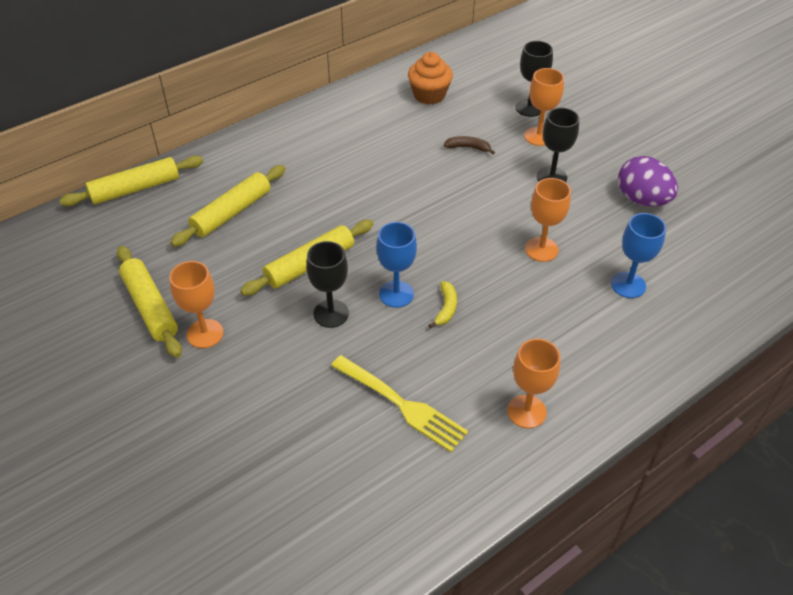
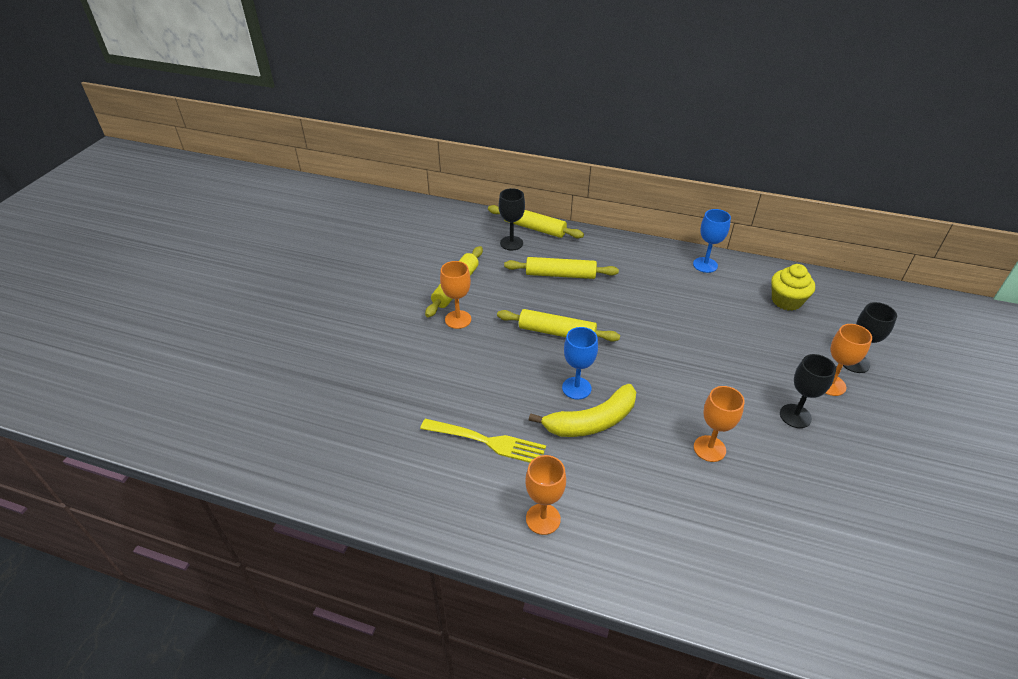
camera: 55 degrees right, 5 degrees down
(331, 313) = (527, 365): black goblet -> black goblet (511, 243)
(400, 404) = (486, 441): yellow fork -> yellow fork turned 75 degrees counterclockwise
(429, 95) = (786, 301): orange cupcake -> yellow cupcake
(446, 308) = (591, 421): yellow banana -> yellow banana, size x2.16
(468, 148) = (761, 350): brown banana -> none
(628, 285) = (737, 527): blue goblet -> blue goblet (705, 265)
(642, 199) = (848, 491): purple egg -> none

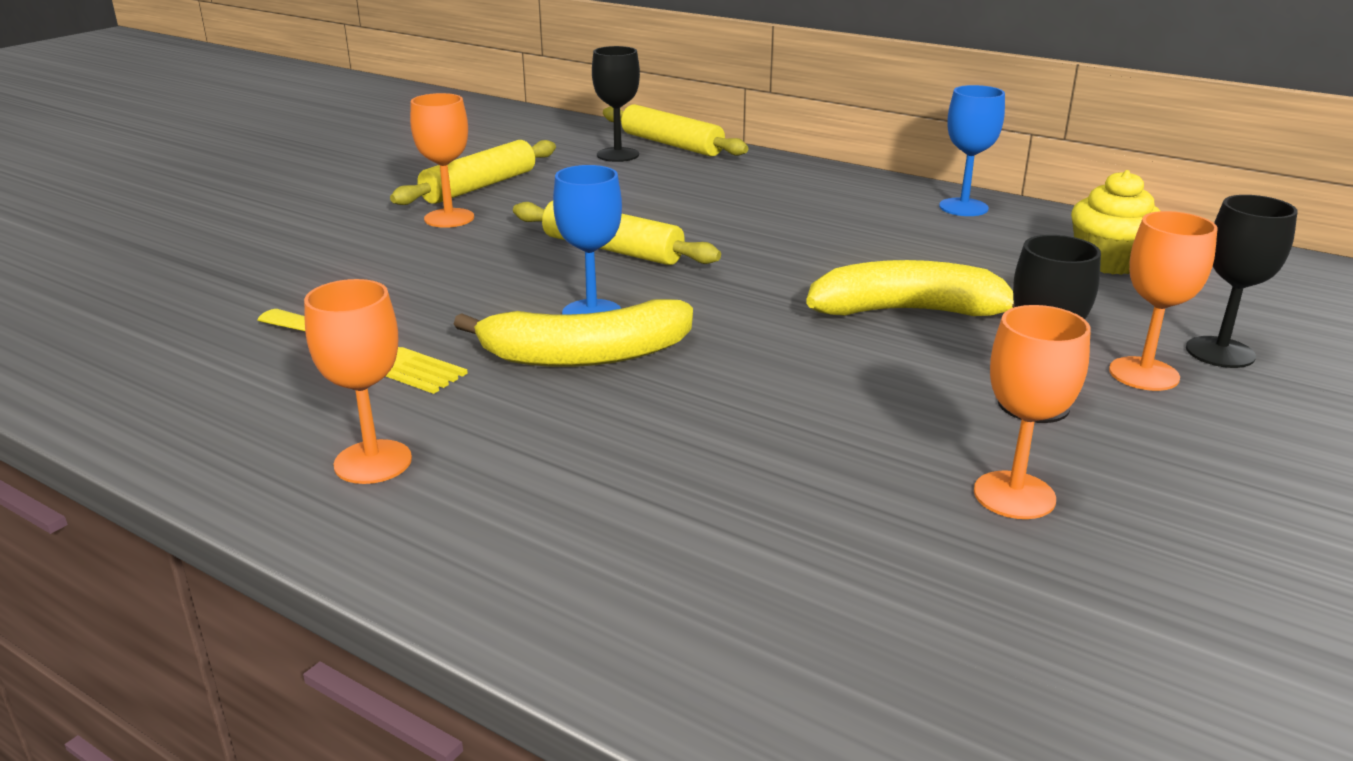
camera: 15 degrees right, 15 degrees down
(560, 275) = (675, 192): yellow rolling pin -> none
(709, 448) = (804, 422): orange goblet -> orange goblet (1014, 495)
(718, 358) = (910, 312): none -> yellow banana

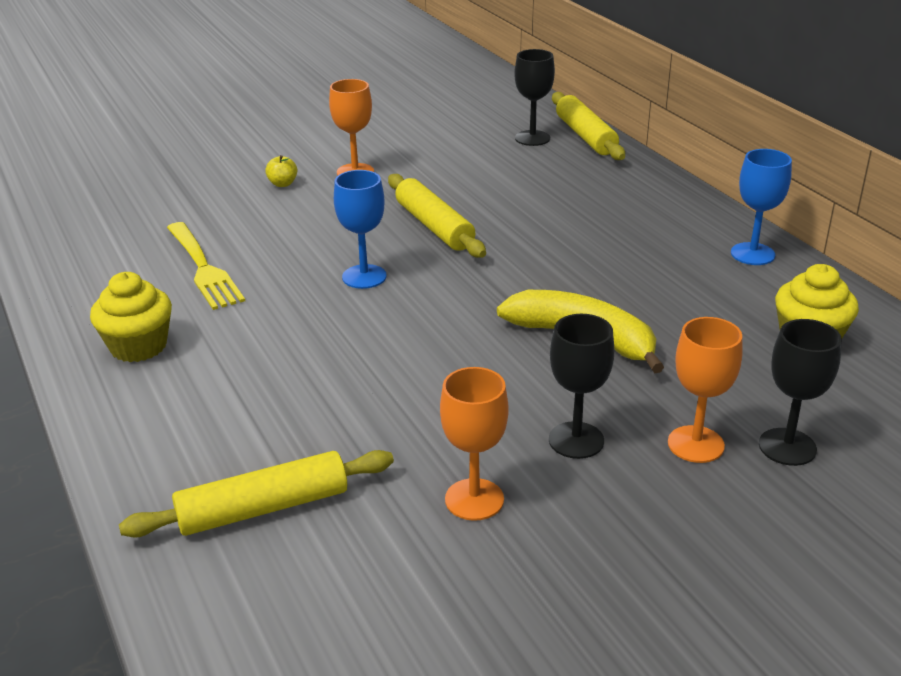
camera: 30 degrees right, 5 degrees up
(367, 246) = (282, 184): none -> yellow apple
(373, 462) = (138, 346): orange goblet -> yellow cupcake
(479, 186) = (402, 148): yellow rolling pin -> yellow rolling pin (263, 508)
(585, 355) = (325, 308): yellow banana -> none

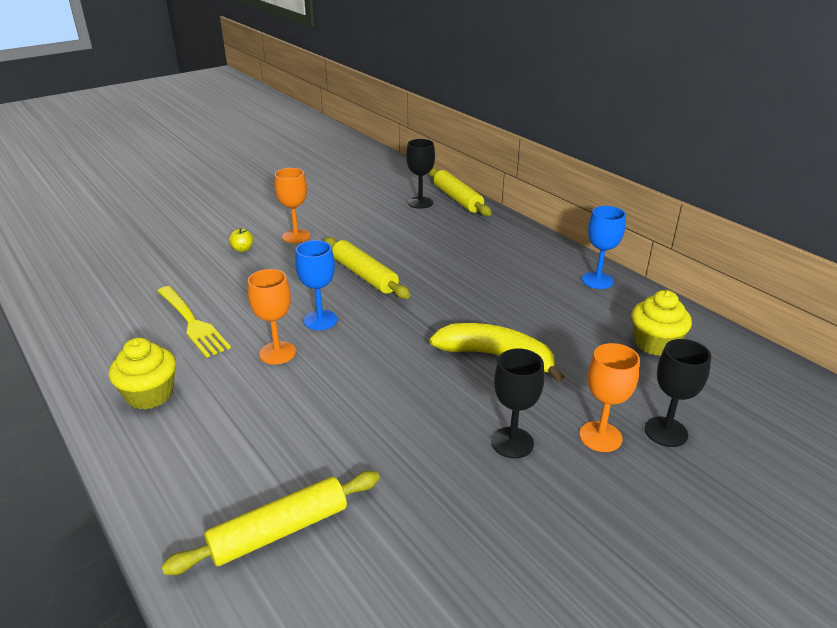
camera: 10 degrees left, 0 degrees up
(474, 499) = (447, 503): orange goblet -> orange goblet (277, 353)

